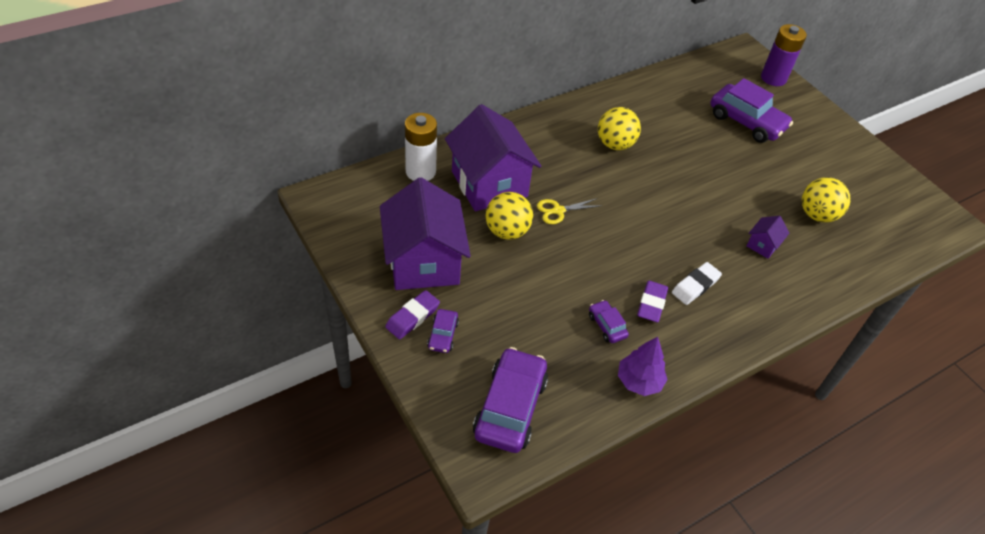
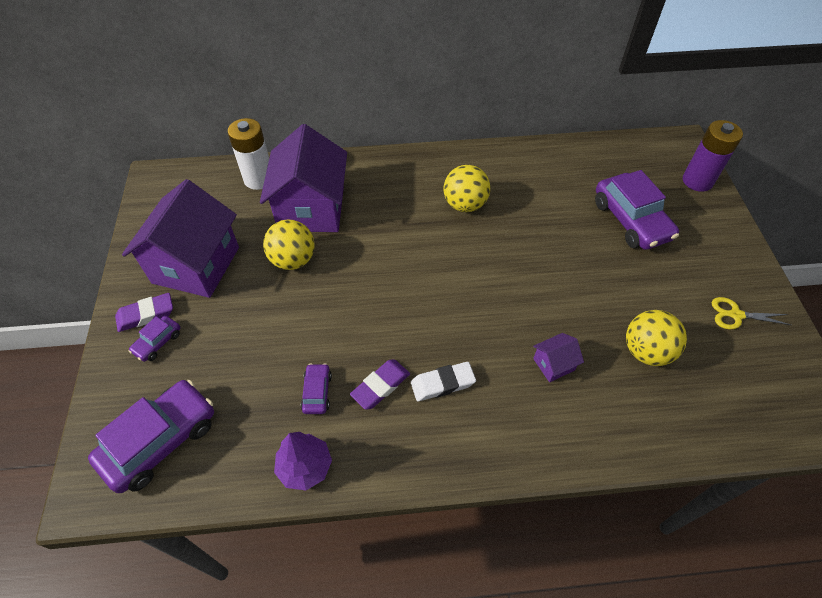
camera: 30 degrees right, 5 degrees up
(558, 211) = (357, 255): yellow scissors -> yellow scissors (736, 315)

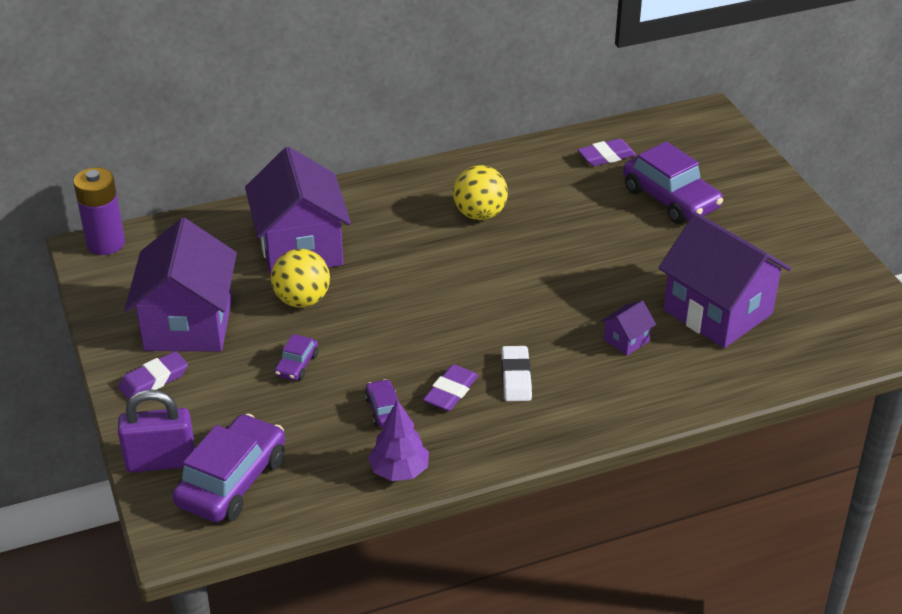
camera: 15 degrees left, 15 degrees down
(113, 403) = (161, 461): none -> purple padlock
(158, 342) = (182, 401): purple car -> purple car (297, 365)
(259, 179) = (221, 229): white battery -> none
(442, 383) = (516, 377): white eraser -> white eraser turned 60 degrees counterclockwise
(586, 168) = (606, 156): none -> purple eraser
(646, 351) = (717, 312): yellow ball -> purple house
(697, 181) = (733, 149): purple battery -> purple battery (106, 243)
(736, 315) = (800, 265): yellow scissors -> none

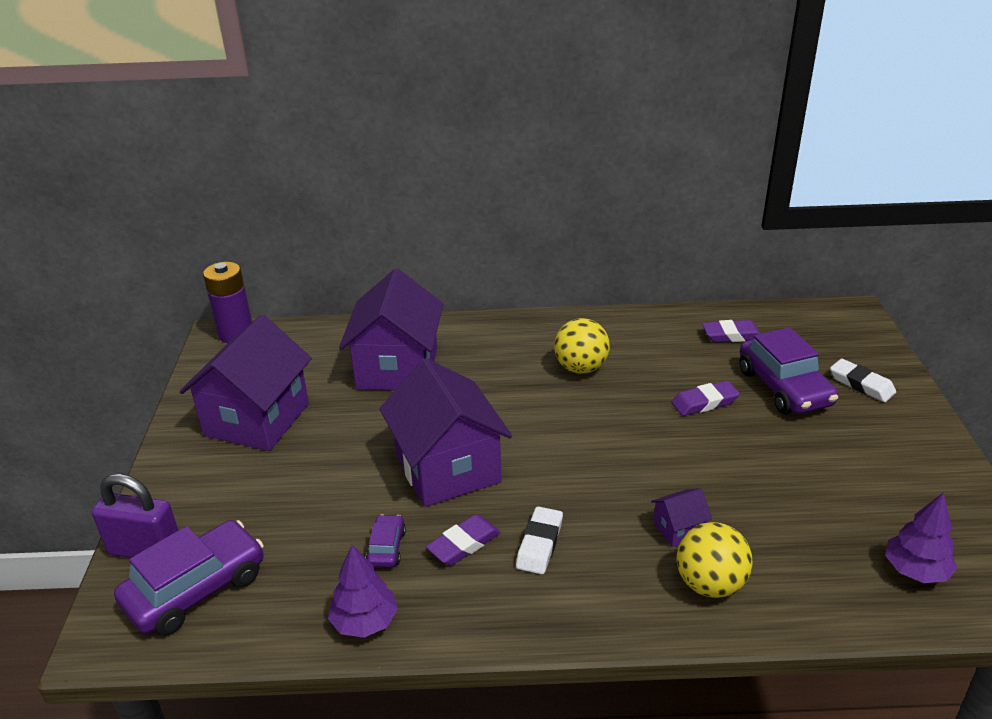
camera: 20 degrees right, 5 degrees down
(153, 380) = (193, 466): purple eraser -> purple eraser (704, 402)
(297, 365) = (329, 480): purple car -> none
(302, 300) = (371, 417): yellow ball -> yellow ball (710, 584)
(717, 312) = (796, 519): purple house -> purple house (448, 468)
(735, 183) = (861, 384): none -> white eraser
(820, 332) = (915, 571): none -> purple tree

